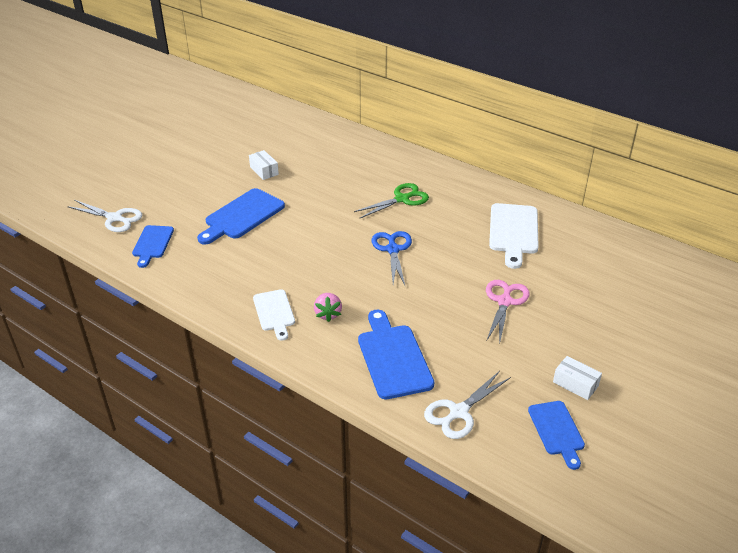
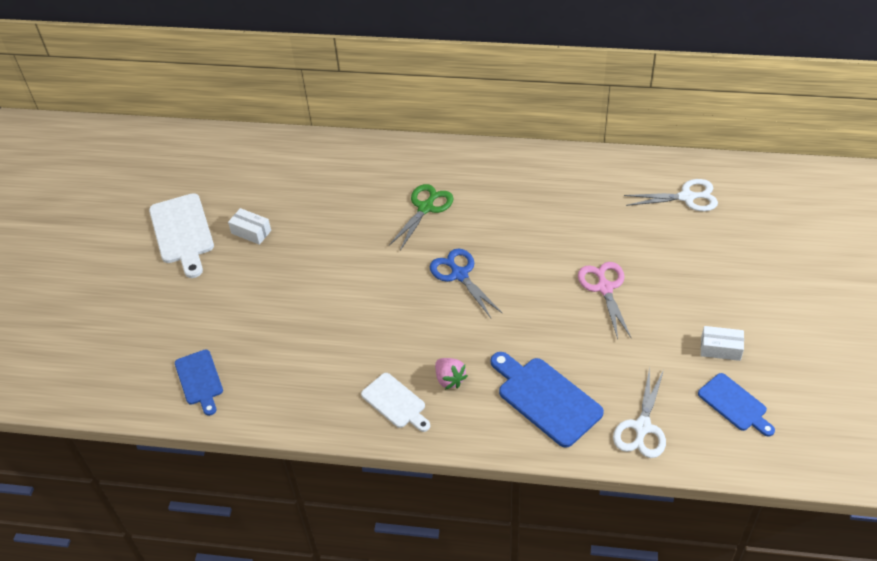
camera: 25 degrees left, 10 degrees up
(114, 218) = (128, 367): white scissors -> white scissors (686, 197)
(242, 216) = (272, 301): blue cutting board -> none
(513, 232) = (560, 202): white cutting board -> white cutting board (182, 232)

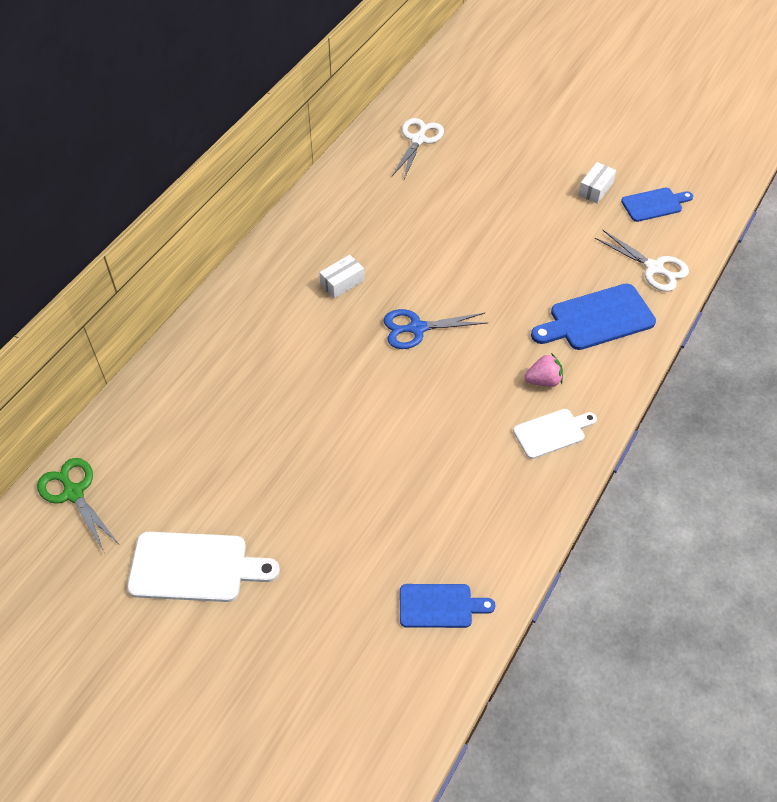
camera: 70 degrees left, 5 degrees up
(251, 232) = (242, 493): white box -> white box (342, 282)
(425, 208) = (309, 324): green scissors -> green scissors (74, 493)
(604, 288) = (492, 232): pink scissors -> none

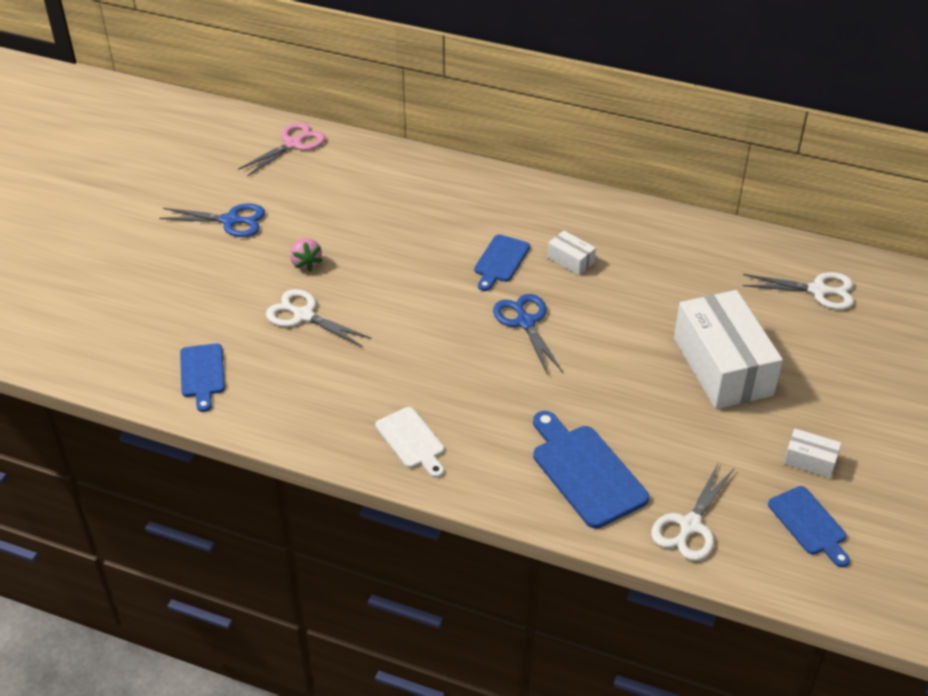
camera: 80 degrees right, 10 degrees down
(74, 493) = (293, 144): green scissors -> pink scissors
(195, 567) = (230, 221): white cutting board -> blue scissors
(330, 333) = (500, 261): none -> blue cutting board
(371, 504) = (304, 315): none -> white scissors
(493, 213) = (722, 366): none -> white box
(543, 380) = (480, 429): pink strawberry -> pink strawberry (306, 263)

